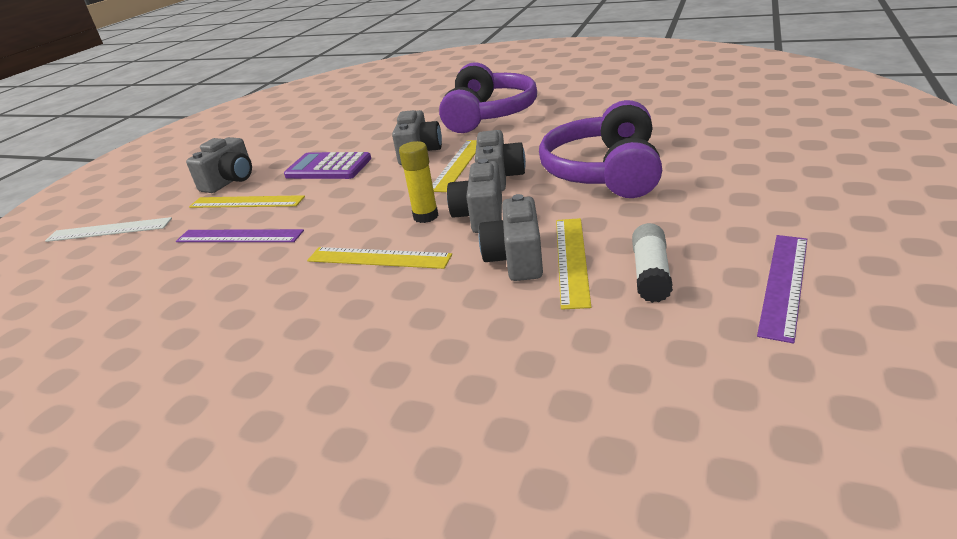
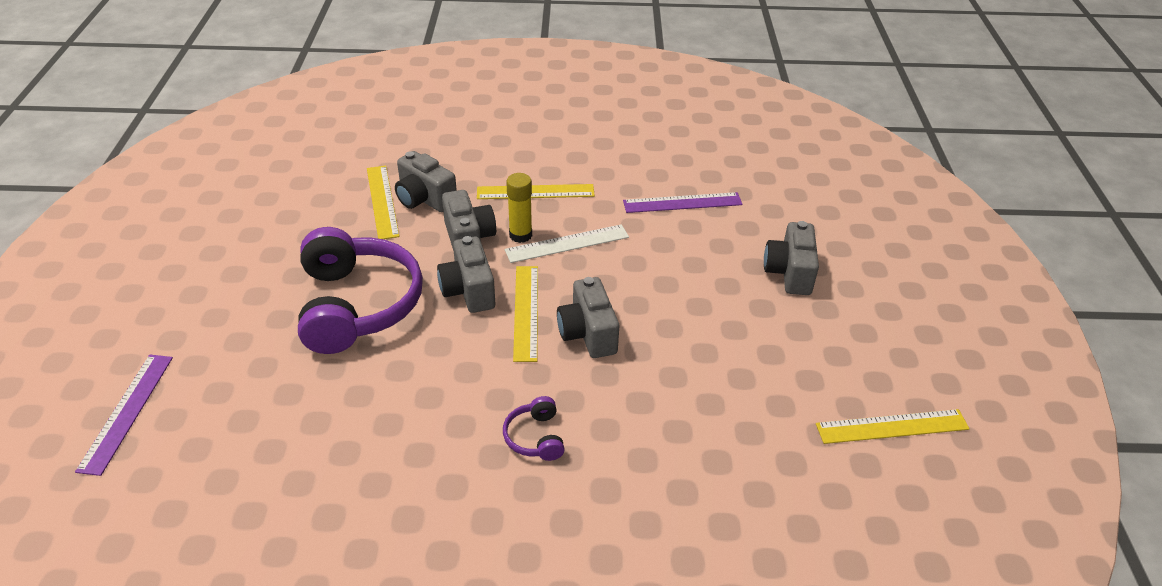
camera: 155 degrees right, 10 degrees up
(109, 230) = (829, 200): white ruler -> white ruler (567, 243)
(246, 202) = (727, 242): yellow ruler -> yellow ruler (892, 426)
(328, 167) = (686, 301): purple calculator -> none
(488, 115) = (535, 437): purple headphones -> purple headphones, size x0.42
(516, 259) = (424, 199): grey camera -> grey camera turned 150 degrees clockwise
(651, 274) = (326, 195): white glue stick -> none
(784, 284) = (241, 194): purple ruler -> purple ruler (127, 412)

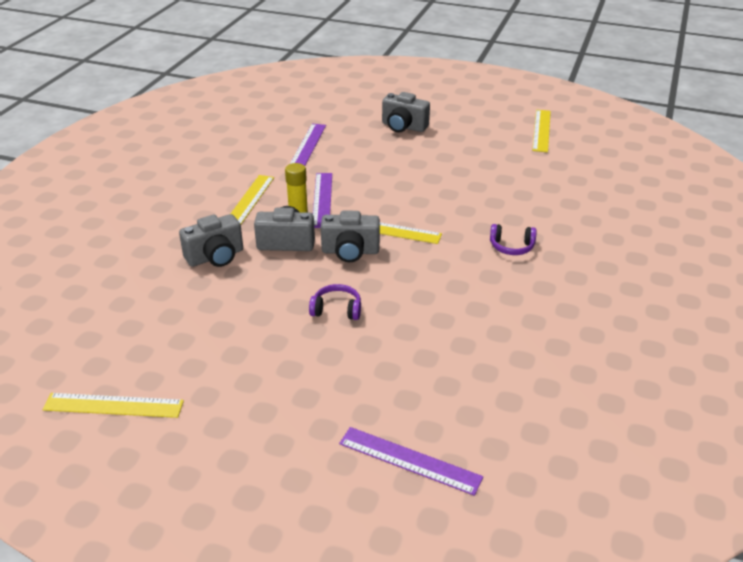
camera: 70 degrees left, 5 degrees down
(357, 305) = (336, 309): purple headphones -> purple headphones, size x0.42
(382, 201) = (201, 280): yellow ruler -> yellow ruler (113, 405)
(567, 243) = (322, 199): white ruler -> purple ruler
(588, 333) = (423, 209): grey camera -> none

